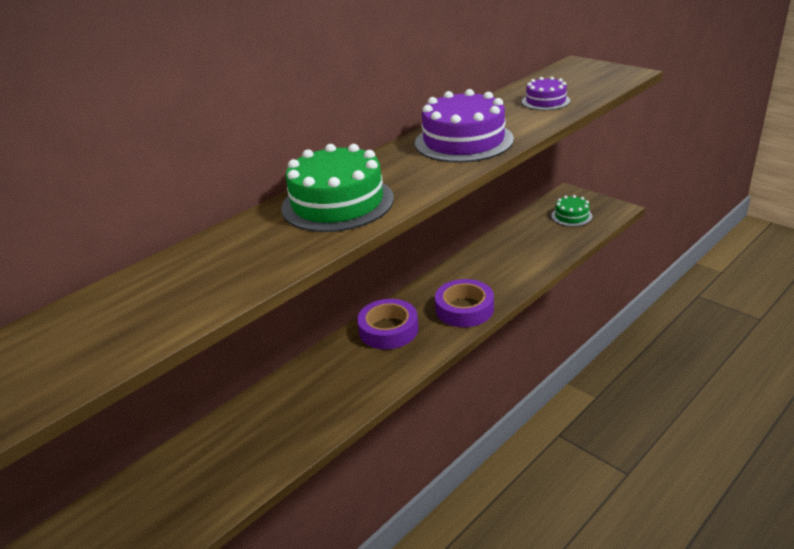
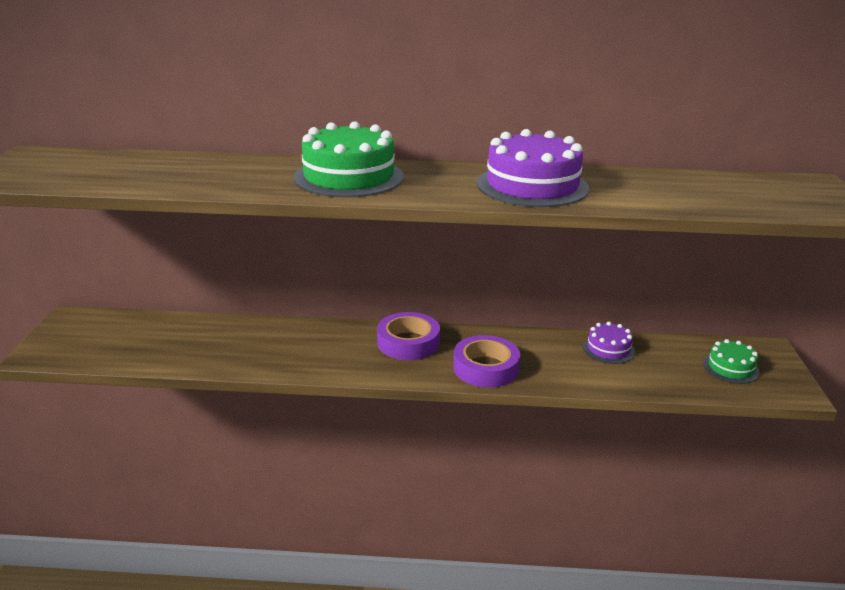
camera: 45 degrees right, 5 degrees down
(545, 101) = (686, 193): purple cake -> purple cake (608, 349)

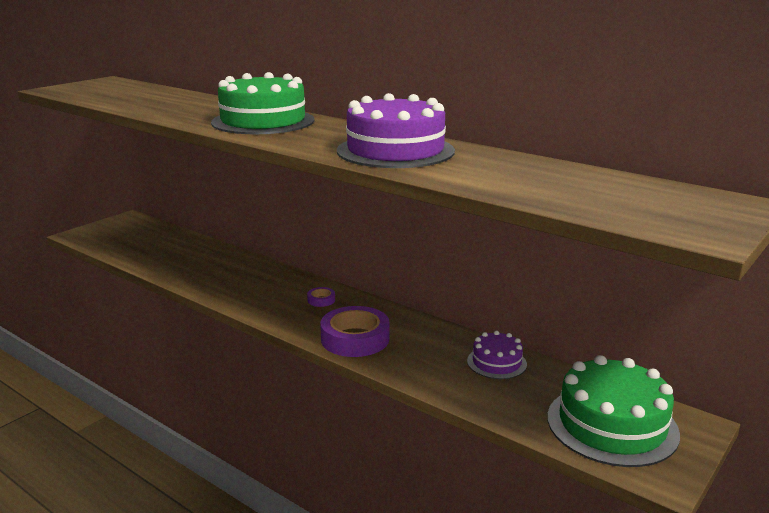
camera: 35 degrees right, 5 degrees down
(408, 343) = (321, 300): purple tape -> purple tape, size x0.45
(730, 368) = (612, 425): green cake -> green cake, size x1.88

